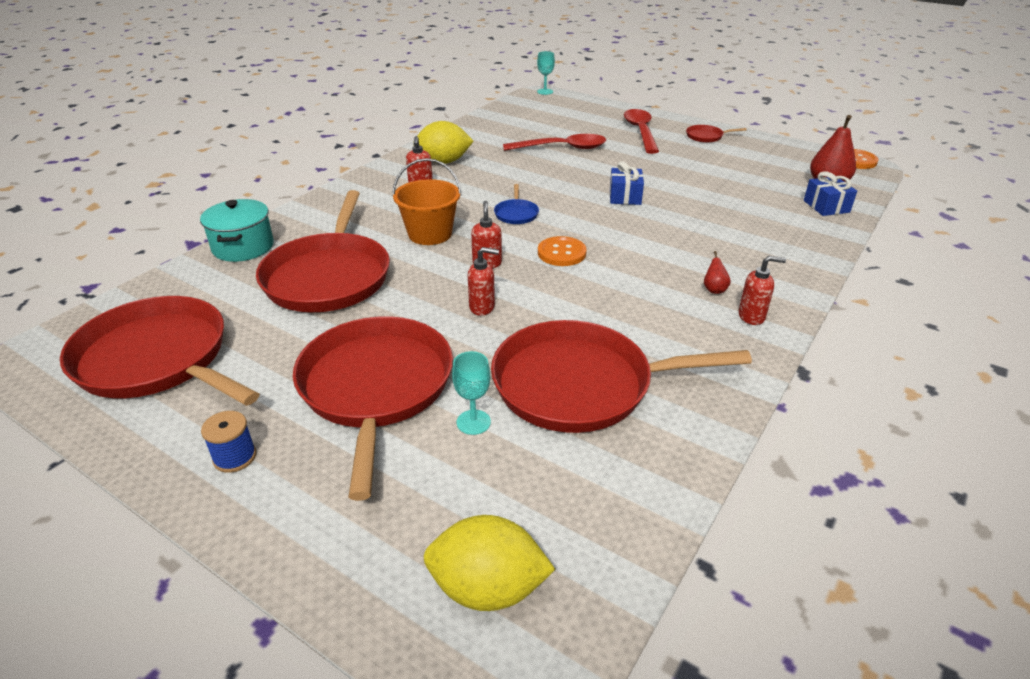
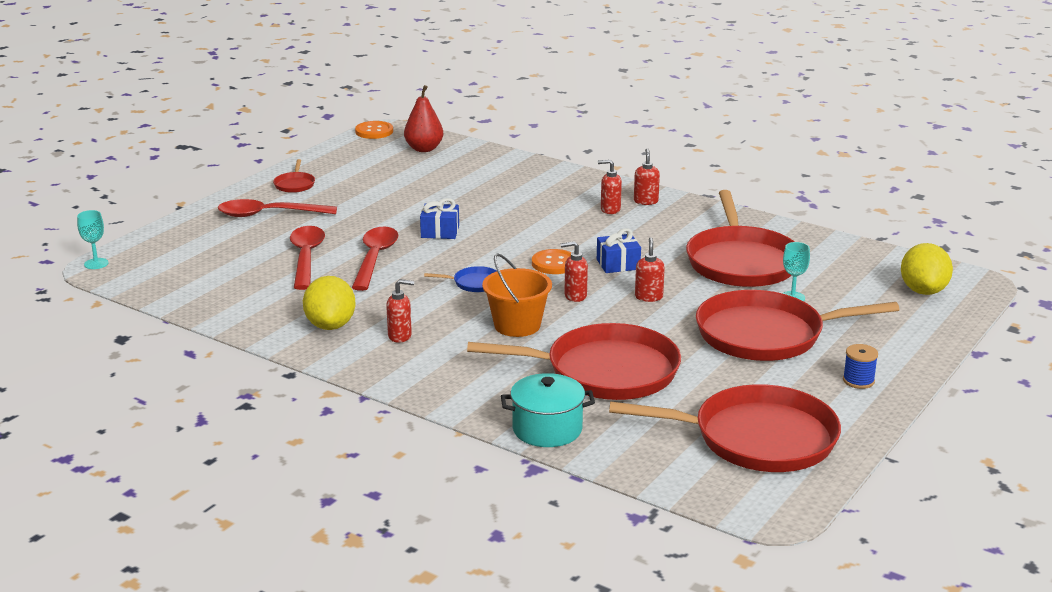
camera: 90 degrees left, 10 degrees down
(158, 359) = (756, 438): red pan -> red pan turned 120 degrees counterclockwise
(563, 172) = (375, 258): none -> red spoon
(714, 289) = (610, 210): red pear -> red soap dispenser
(826, 206) = (468, 155): blue gift -> blue gift (618, 264)

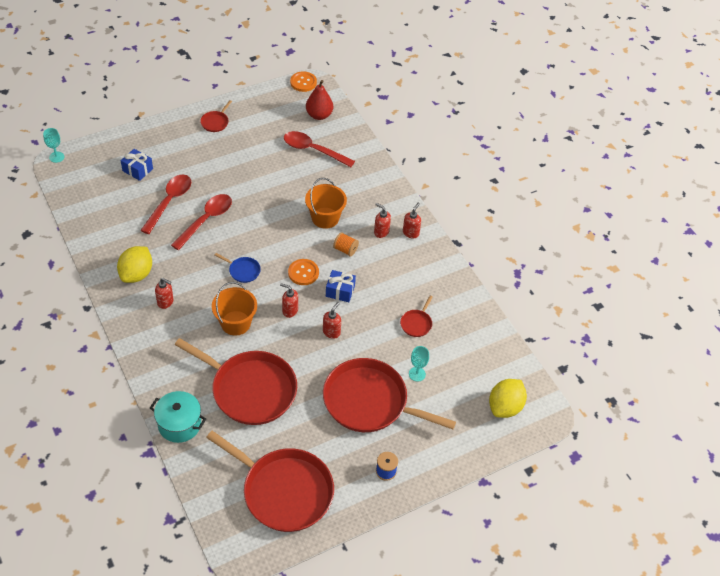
camera: 25 degrees right, 25 degrees up
(269, 214) = (179, 148): red spoon -> red spoon (313, 150)
(440, 232) = (262, 209): blue gift -> blue gift (137, 170)
(528, 217) = (325, 218): none -> orange bucket
(584, 233) = (345, 250): none -> orange spool
(741, 262) = (416, 323): red pan -> red pan, size x0.41

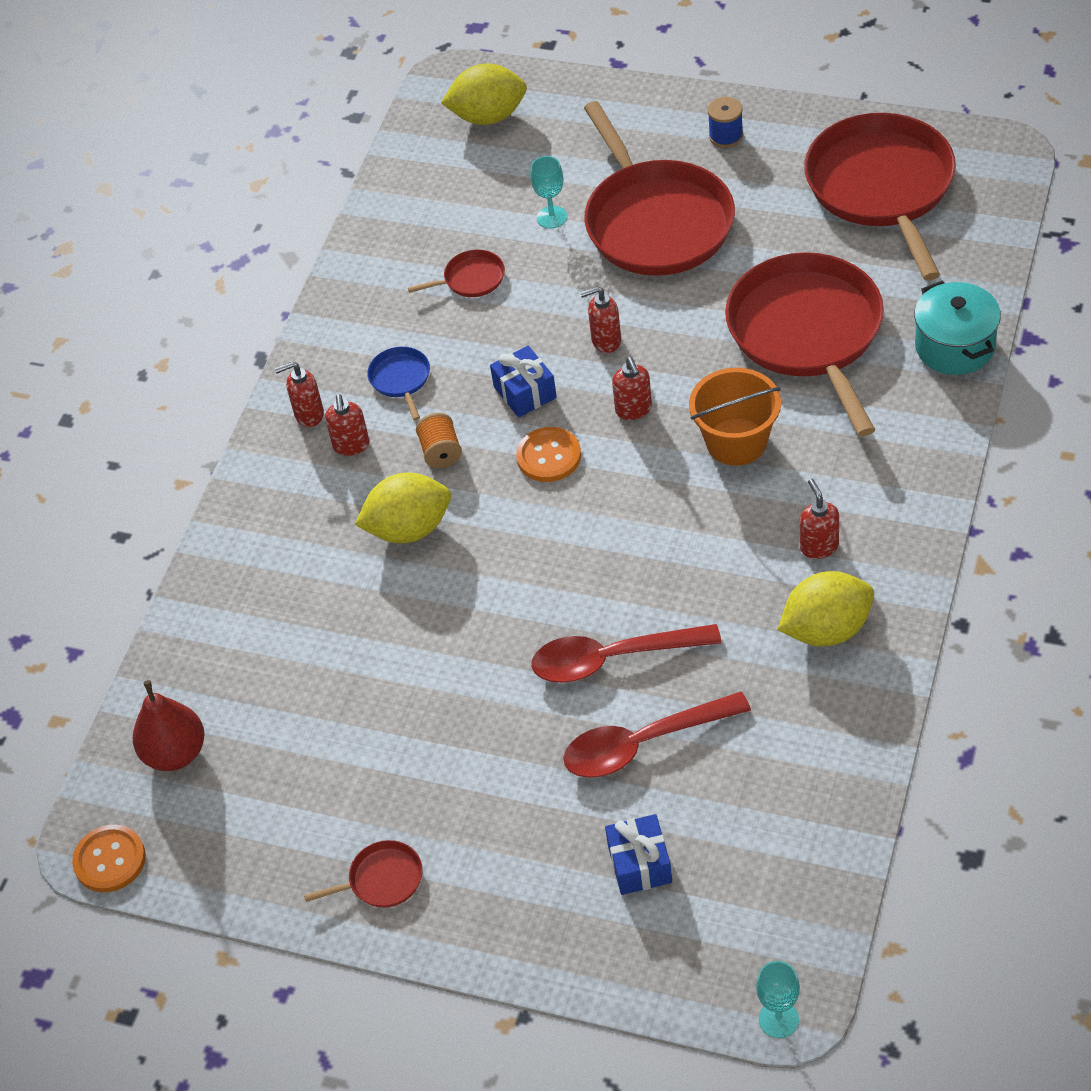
camera: 125 degrees left, 0 degrees up
(243, 271) = (641, 521): blue pan -> blue pan (401, 379)
(313, 150) = (276, 678): red spoon -> none
(325, 218) = (409, 529): orange bucket -> yellow lemon

